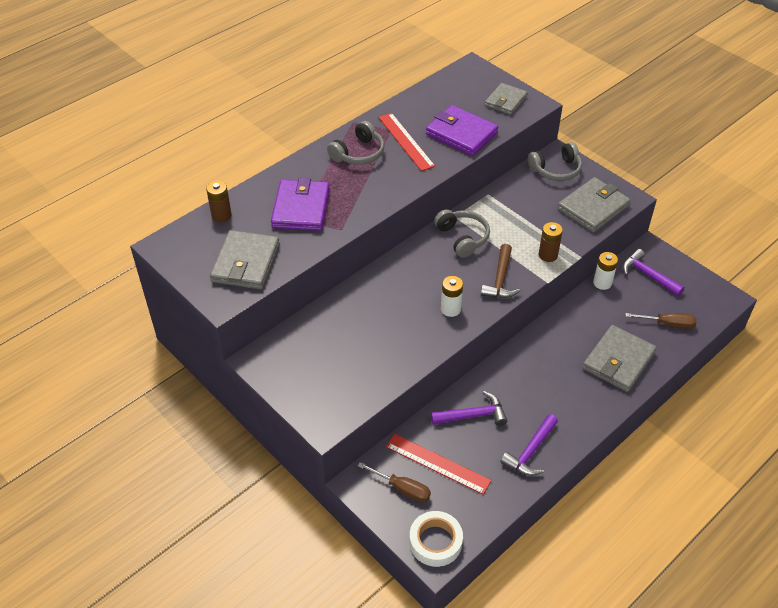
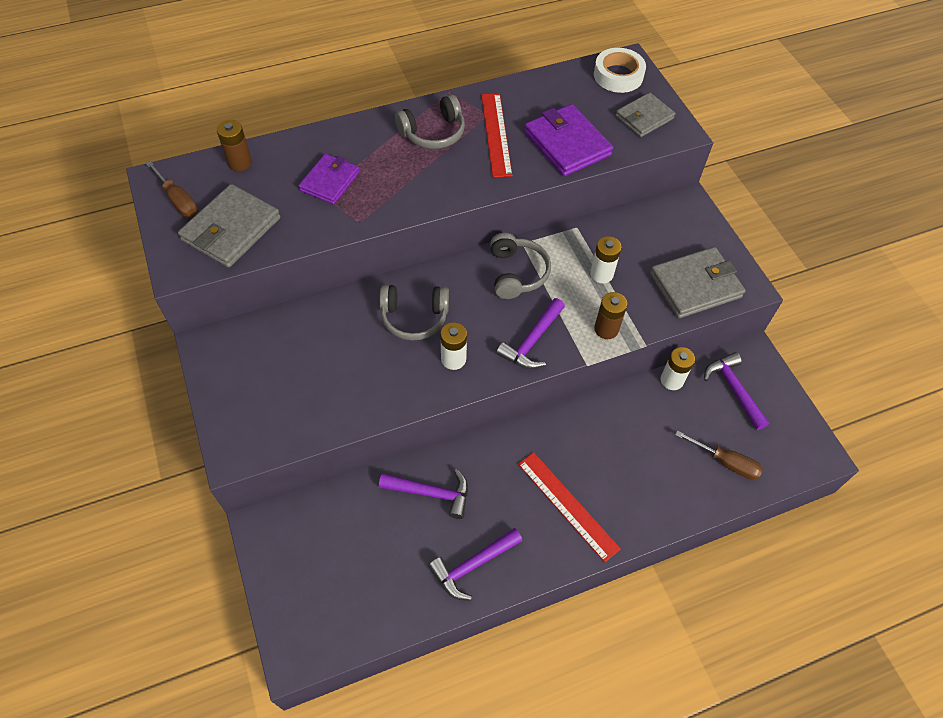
camera: 20 degrees right, 10 degrees up
(301, 208) = (329, 181): purple wallet -> purple wallet, size x0.66
(402, 488) = (305, 553): brown screwdriver -> brown screwdriver (178, 200)
(435, 542) = (305, 635): white tape -> white tape (618, 75)
(437, 464) = (360, 538): red ruler -> red ruler (567, 505)
(500, 279) = (532, 341): brown hammer -> purple hammer
(524, 220) = (601, 274): none -> white battery
(556, 170) = (675, 222): grey headphones -> grey headphones (414, 317)
(618, 361) = (639, 488): grey wallet -> none

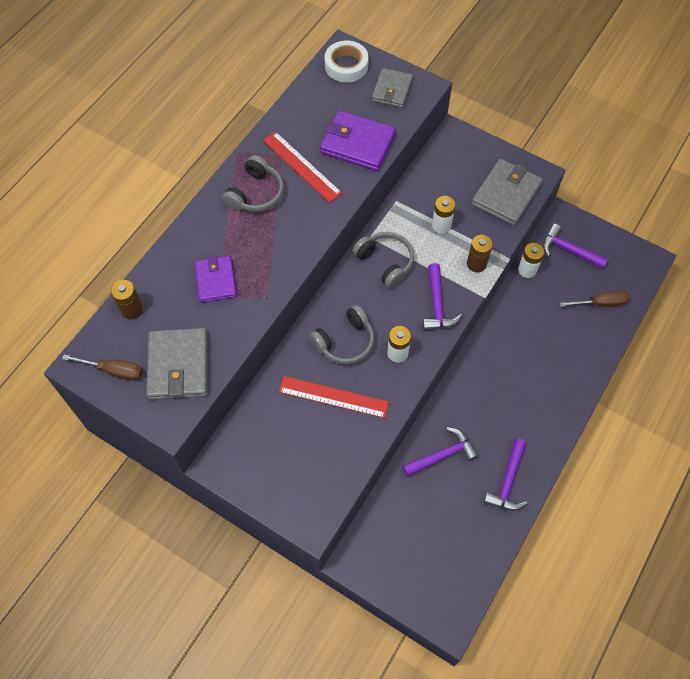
camera: 35 degrees left, 5 degrees up
(567, 505) = (532, 400): red ruler -> red ruler (333, 397)

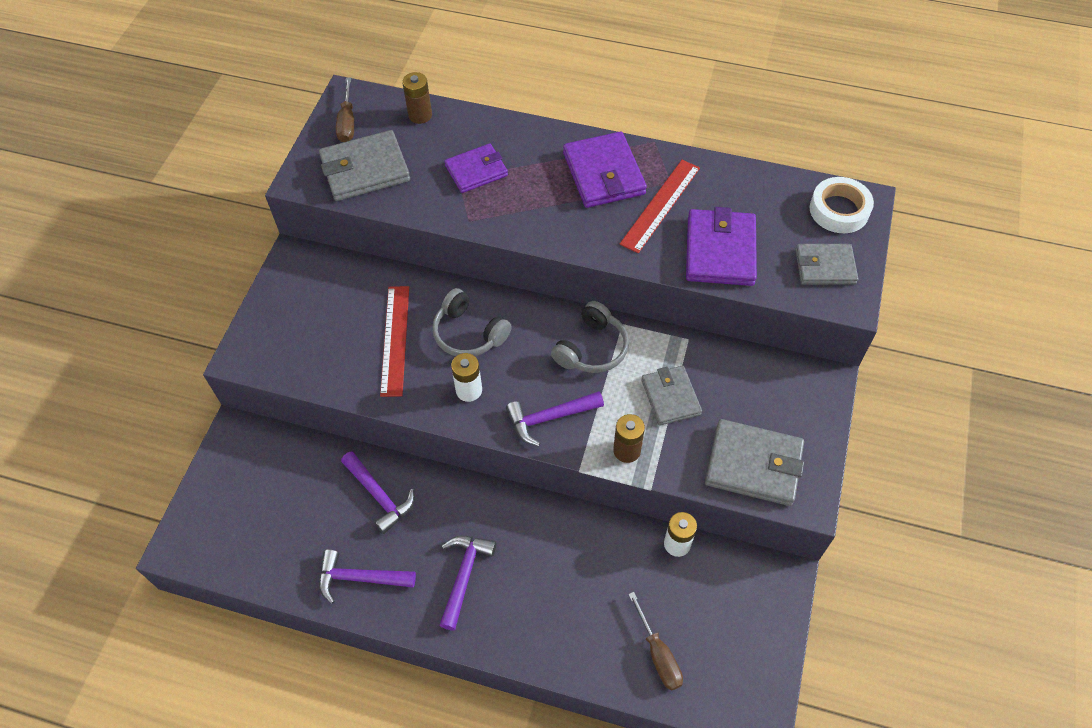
camera: 75 degrees right, 5 degrees down
(255, 193) = (604, 173): grey headphones -> purple wallet
(441, 225) = (670, 397): white battery -> grey wallet
(568, 250) = (731, 594): purple hammer -> purple hammer (464, 575)

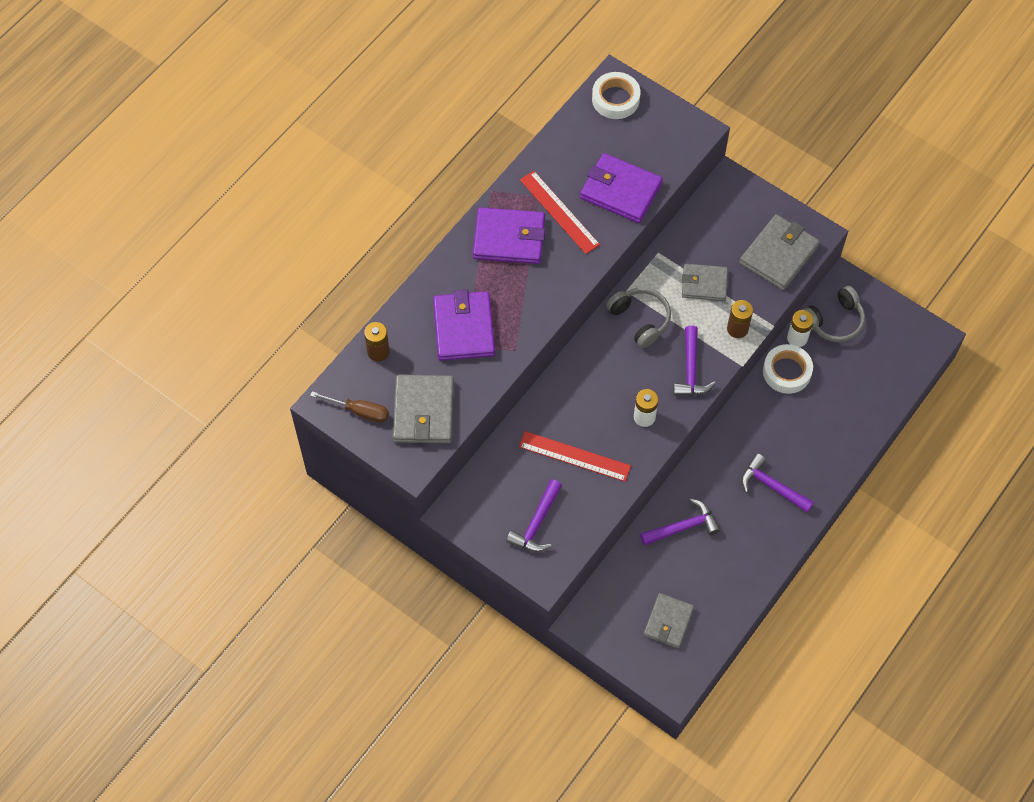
camera: 70 degrees left, 5 degrees up
(359, 578) = (748, 559): purple hammer -> purple hammer (536, 524)
(469, 333) = (590, 401): grey headphones -> grey headphones (834, 321)
(476, 171) = (463, 328): purple wallet -> purple wallet, size x1.51
(625, 546) = (787, 372): none -> white tape
(658, 654) = (873, 381): brown screwdriver -> none
(825, 267) = (663, 132): grey wallet -> grey wallet (668, 622)

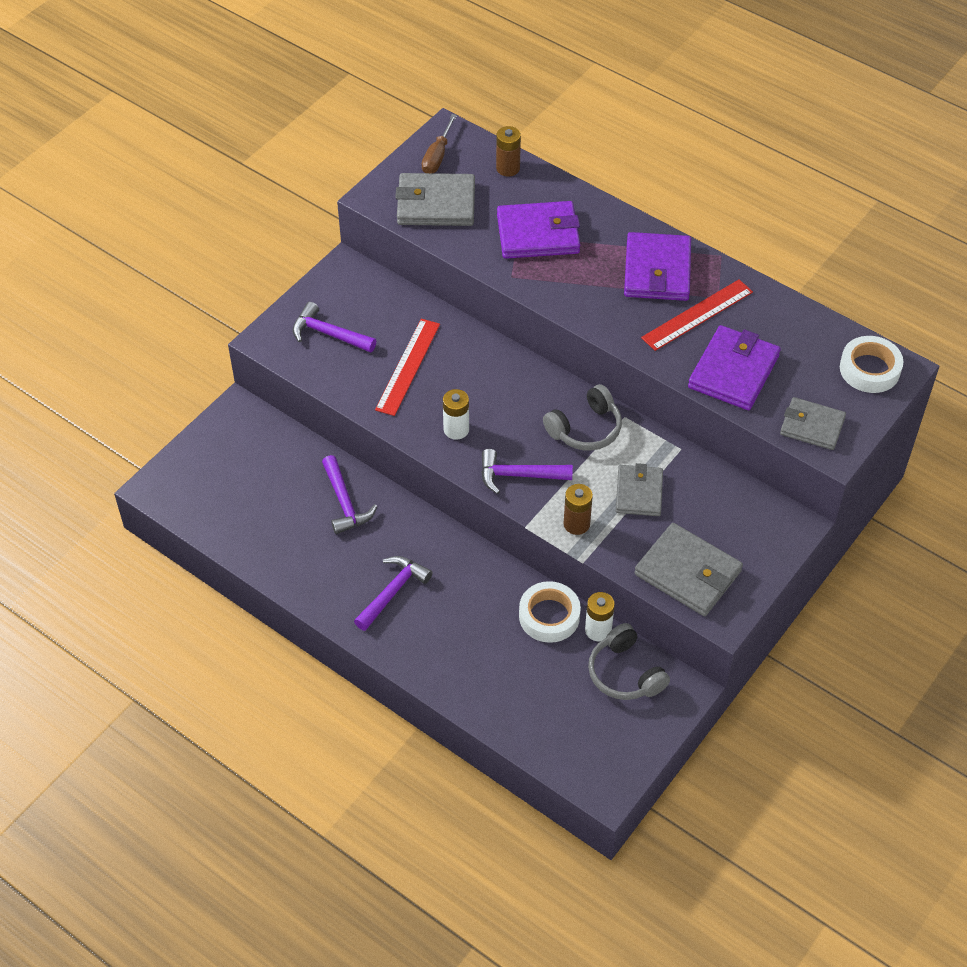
camera: 90 degrees right, 10 degrees down
(668, 622) = (231, 485): grey wallet -> grey wallet (812, 426)

